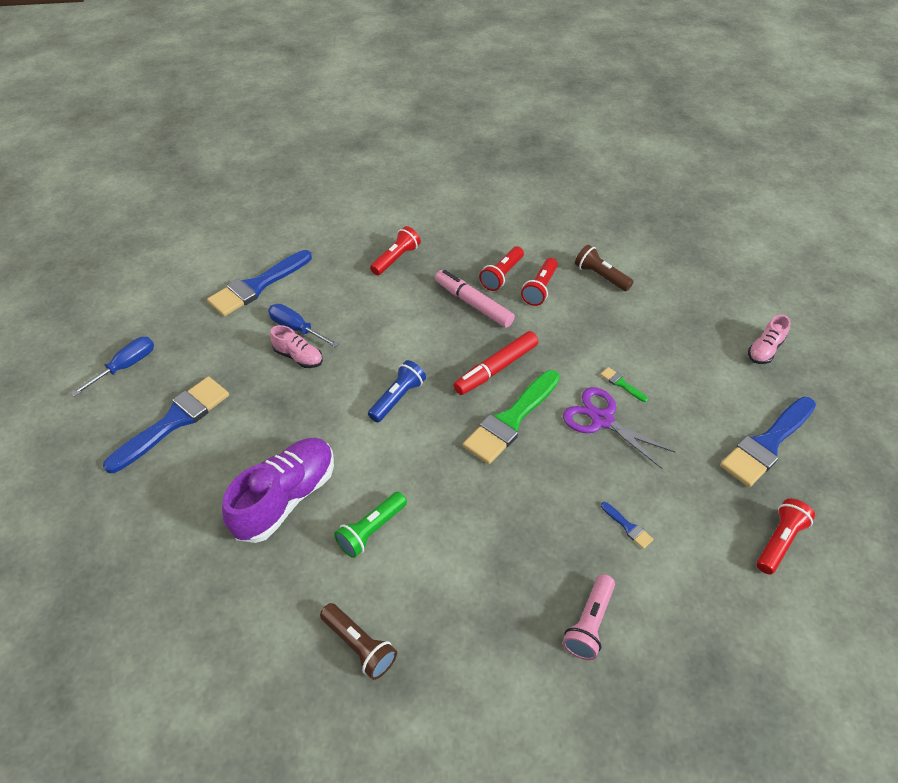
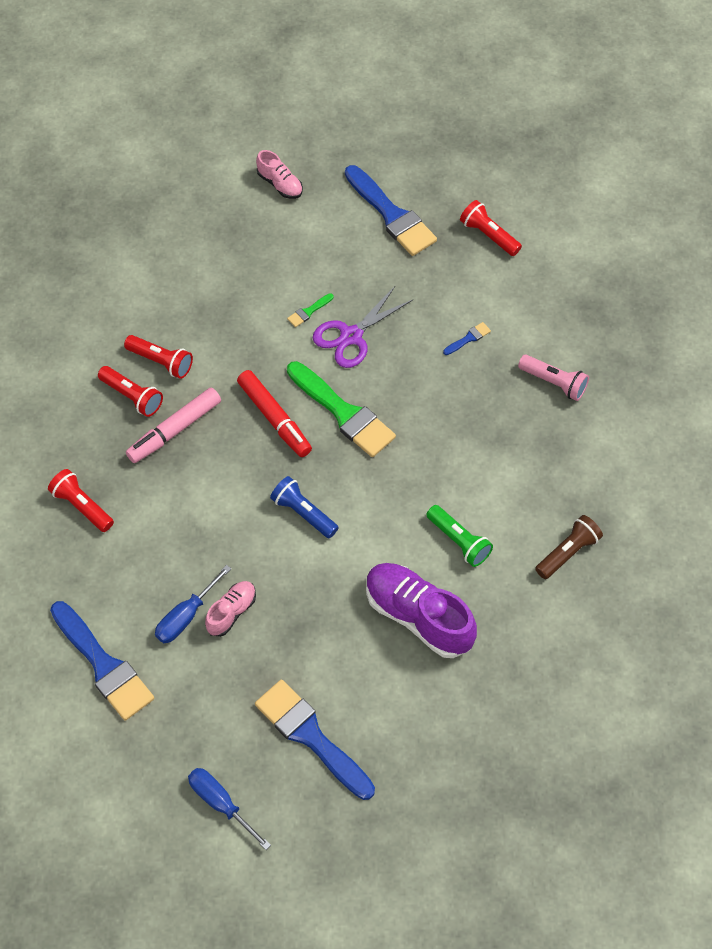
camera: 85 degrees left, 10 degrees up
(600, 276) = (151, 300): brown flashlight -> none

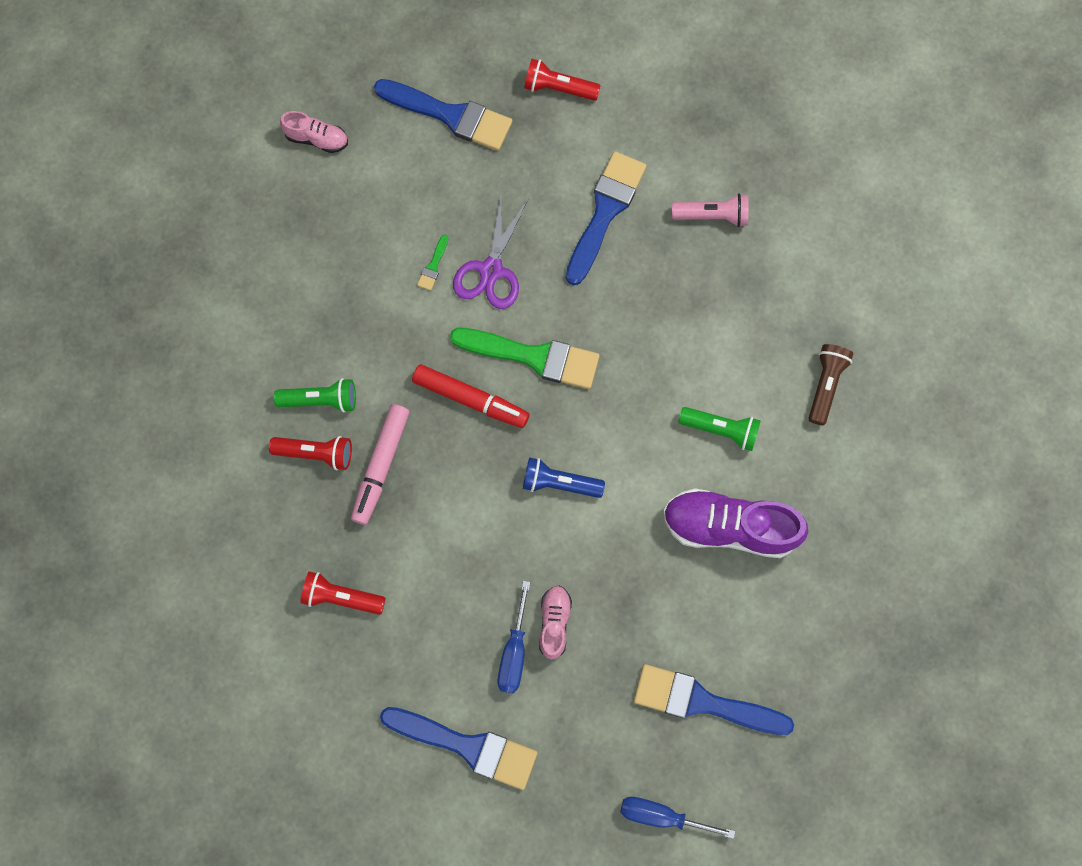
camera: 30 degrees left, 15 degrees up
(161, 362) = (321, 400): red flashlight -> green flashlight
(468, 338) = (605, 212): blue brush -> blue brush, size x2.45

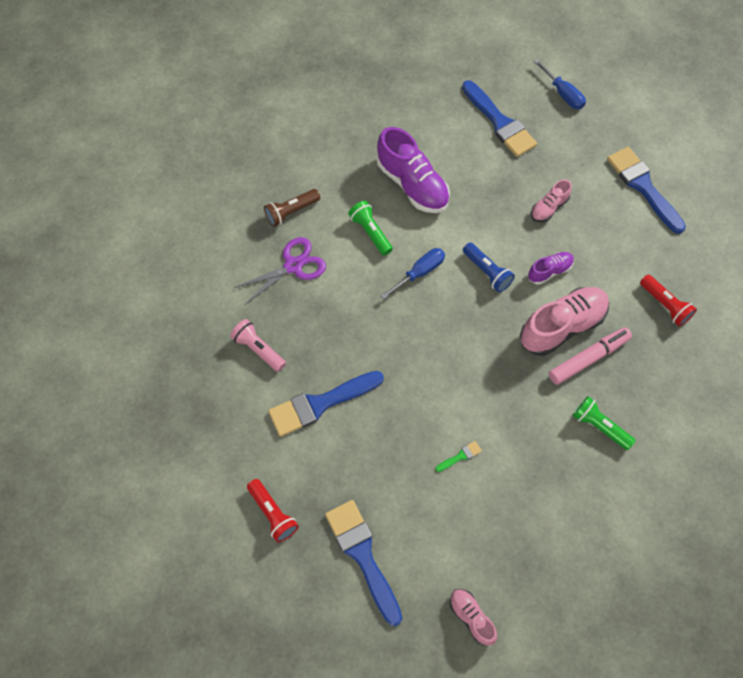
camera: 140 degrees left, 10 degrees down
(316, 453) = (625, 396): red flashlight -> none
(433, 481) = (562, 326): none -> pink shoe
(471, 399) = (502, 355): red marker -> none
(491, 270) = (425, 424): purple scissors -> purple scissors (293, 266)
(494, 538) = (549, 271): none -> purple shoe
(514, 651) = (582, 210): blue screwdriver -> blue screwdriver (419, 273)
(533, 357) = (443, 351): green brush -> none

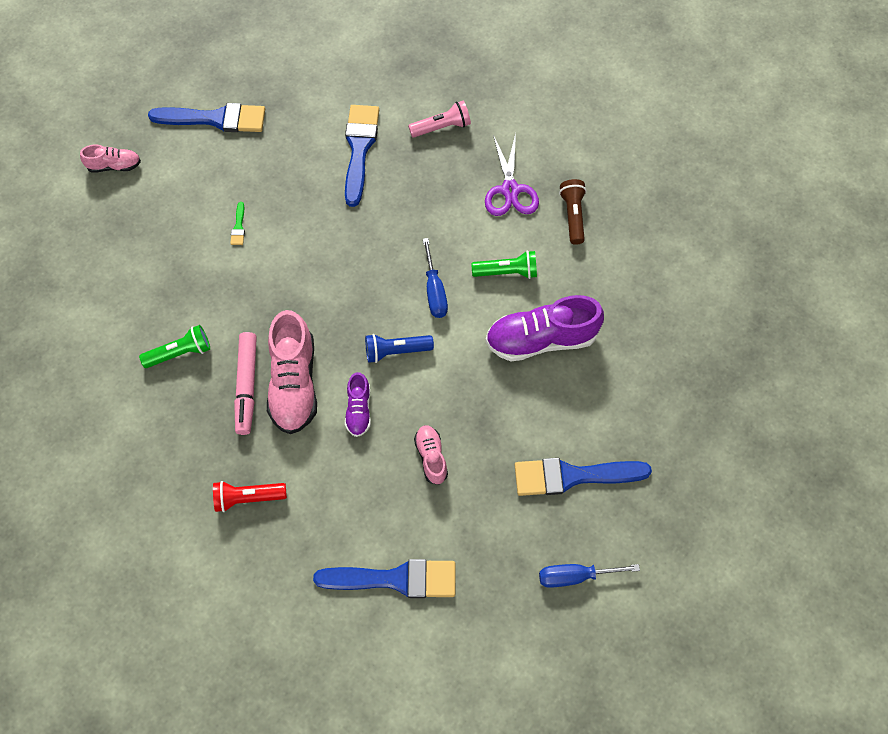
camera: 120 degrees right, 0 degrees up
(273, 513) = (292, 77): red flashlight -> none

